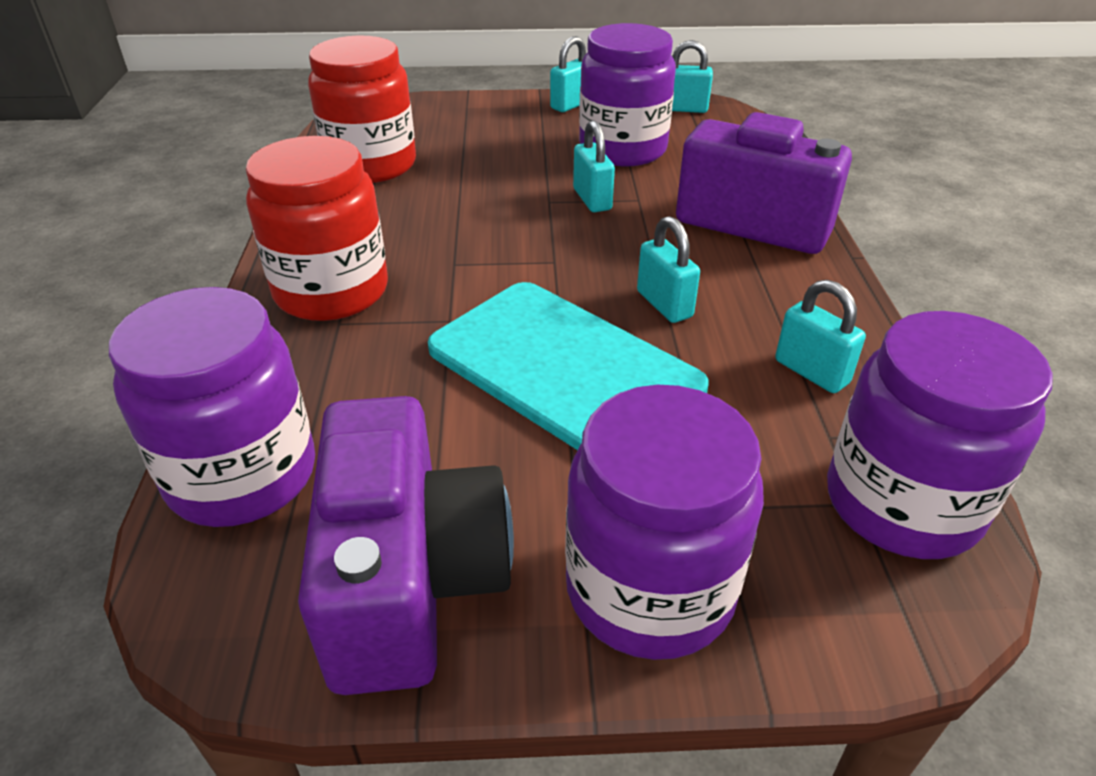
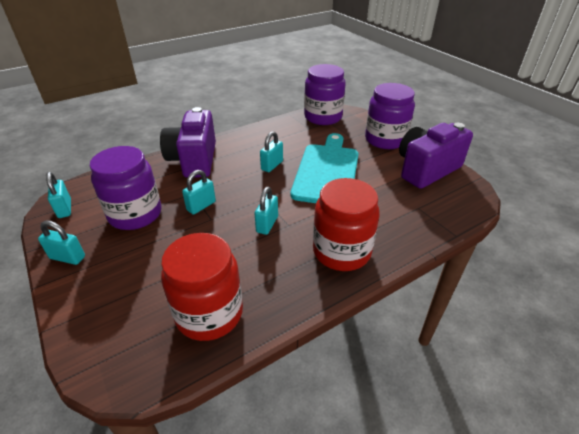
camera: 120 degrees left, 0 degrees up
(242, 475) = (440, 215): purple jar -> none
(811, 372) = (284, 134): turquoise padlock -> turquoise padlock (267, 224)

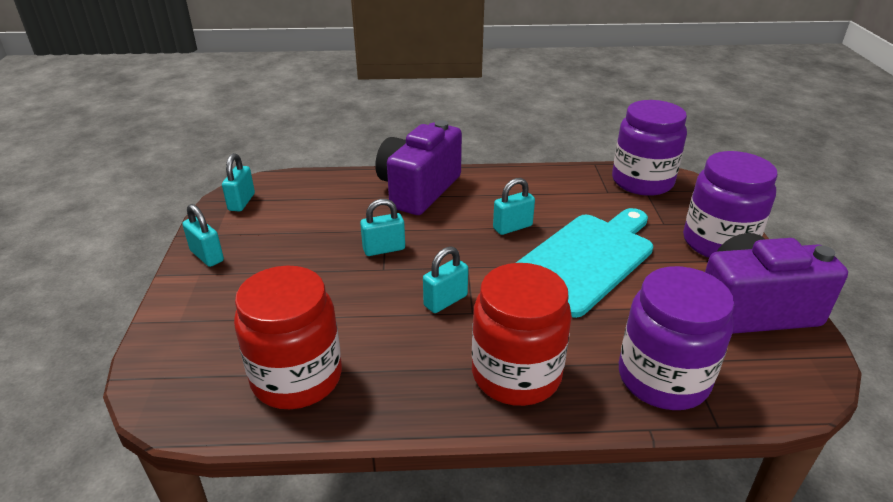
camera: 30 degrees right, 5 degrees down
(135, 214) = (305, 233): purple jar -> purple jar (663, 378)

